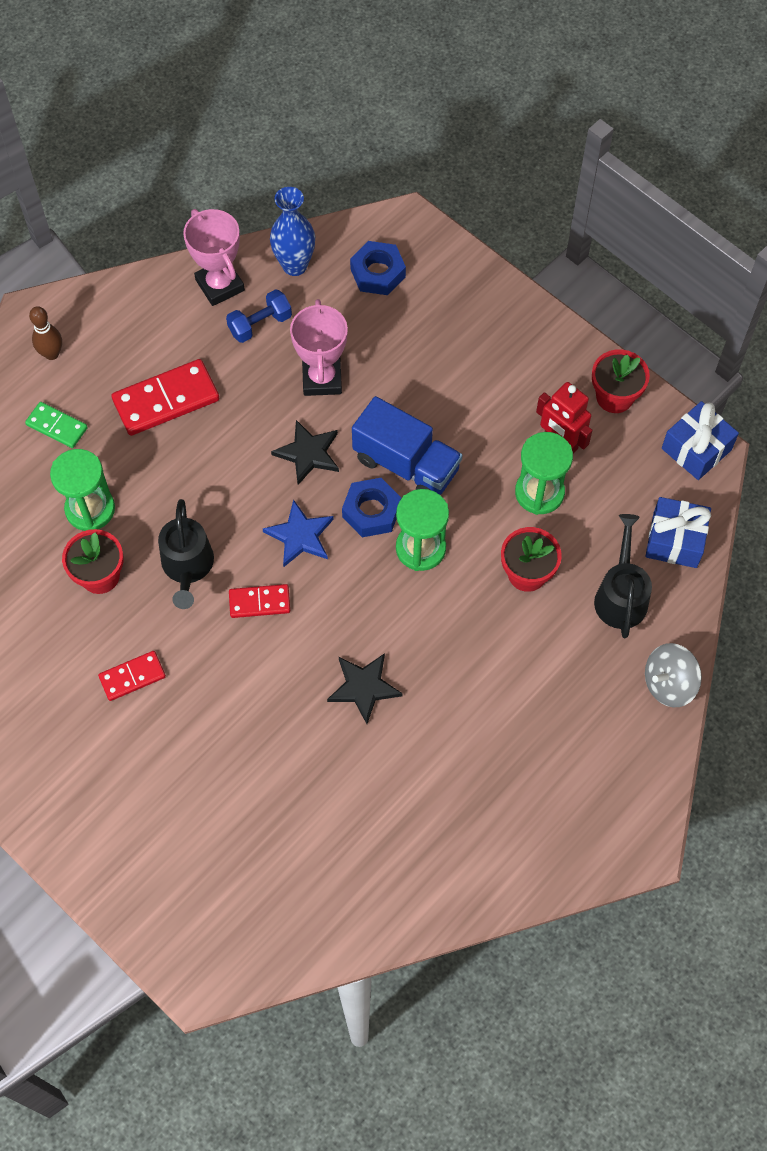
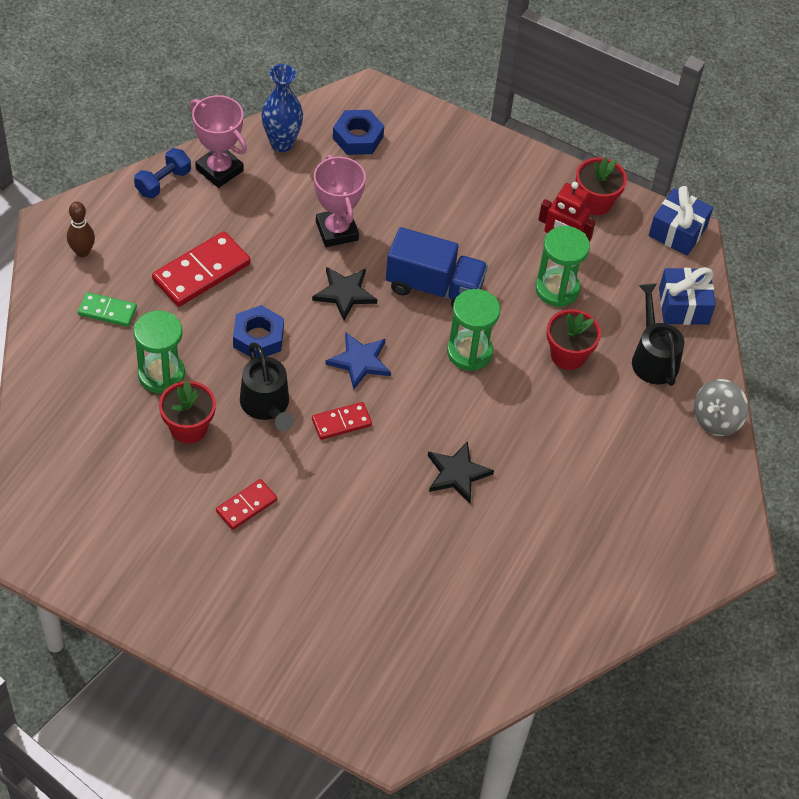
camera: 20 degrees left, 10 degrees down
(260, 324) = (266, 196): blue dumbbell -> blue dumbbell (163, 182)
(371, 511) = (416, 330): blue nut -> blue nut (258, 337)

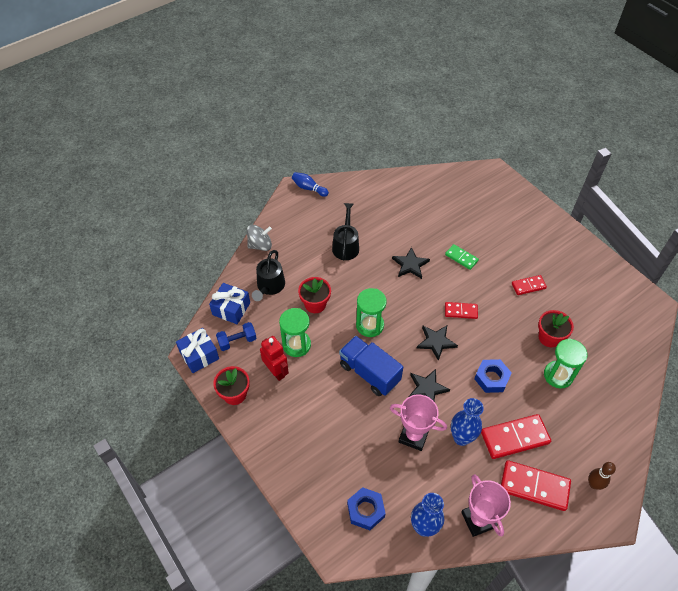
camera: 150 degrees left, 0 degrees up
(107, 311) = (584, 431): green domino -> green domino (461, 258)
(160, 225) = (534, 486): none -> red domino
(163, 182) = (523, 524): blue dumbbell -> blue dumbbell (237, 341)
(267, 405) = (500, 335): black watering can -> black watering can (346, 245)
(273, 249) = (461, 438): none -> blue vase
(337, 231) = (413, 436): pink trophy -> pink trophy turned 75 degrees counterclockwise
(360, 361) = (436, 342): blue star -> black star
(713, 560) = (309, 188): none -> blue bowling pin

